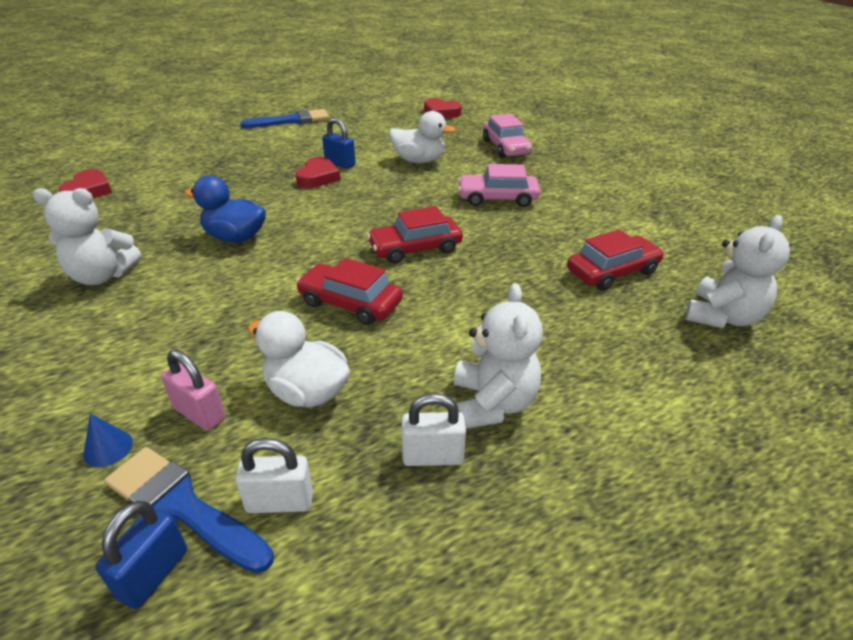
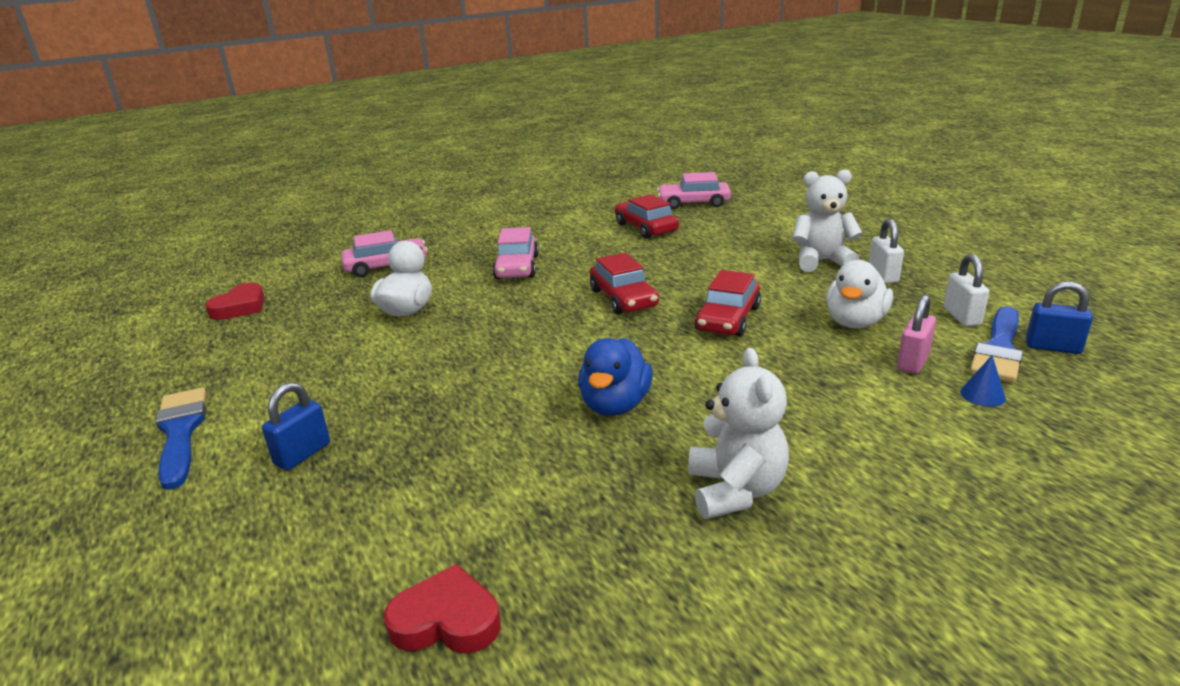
camera: 90 degrees left, 10 degrees down
(318, 177) = (441, 372): red heart -> none
(340, 164) = (398, 362): blue padlock -> blue padlock (303, 454)
(722, 317) = (693, 203): white teddy bear -> pink car

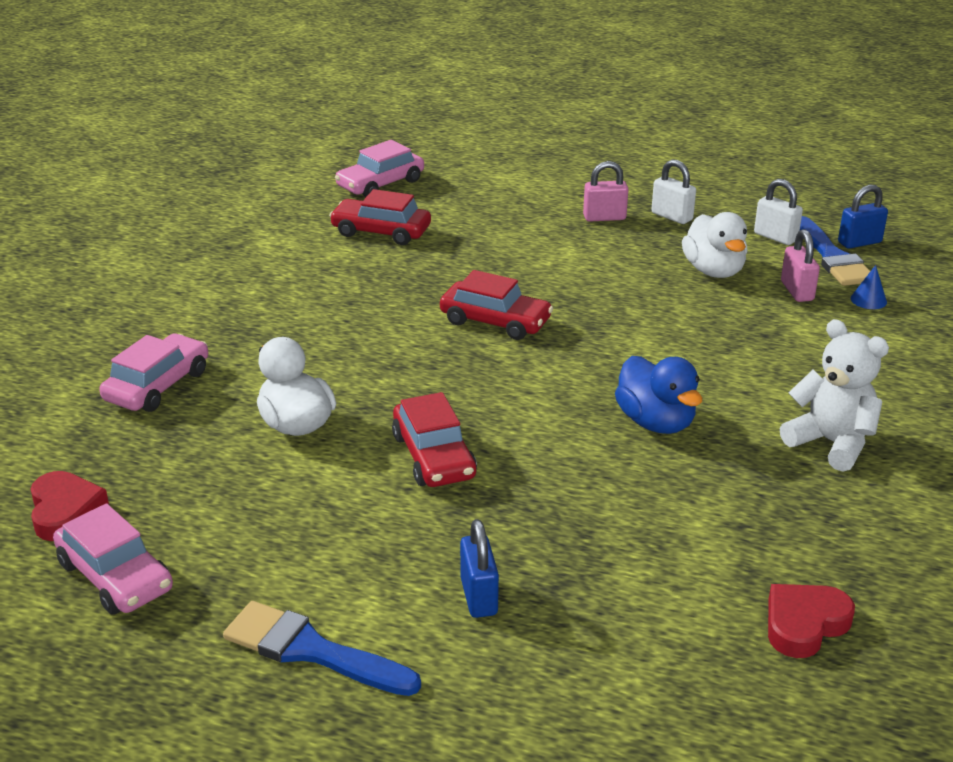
camera: 45 degrees left, 5 degrees up
(517, 267) = (324, 328): pink car -> pink car (115, 576)
(727, 319) = (617, 306): red car -> red car (433, 456)
(821, 261) = (604, 217): white teddy bear -> pink padlock

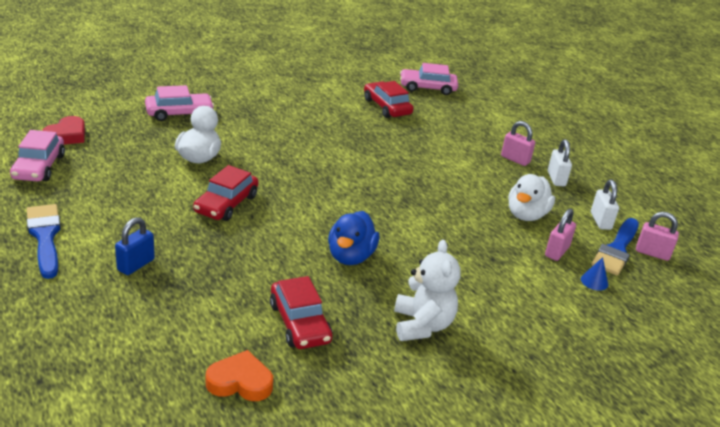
camera: 40 degrees right, 0 degrees up
(495, 321) = (363, 171): red car -> red car (299, 323)
(804, 624) = (240, 382): red heart -> orange heart
(859, 242) = (652, 253): blue padlock -> pink padlock

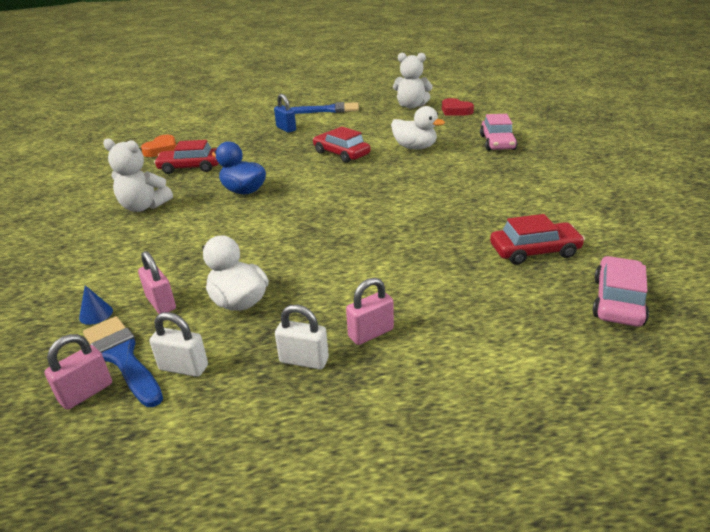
camera: 115 degrees right, 0 degrees up
(39, 167) = (411, 106): pink car -> white teddy bear

